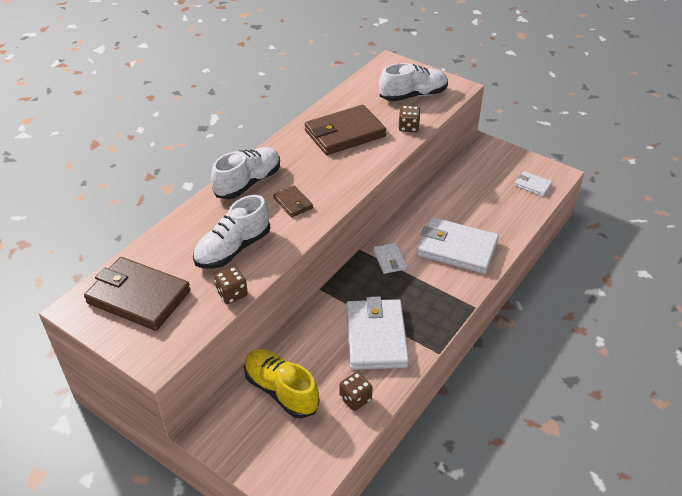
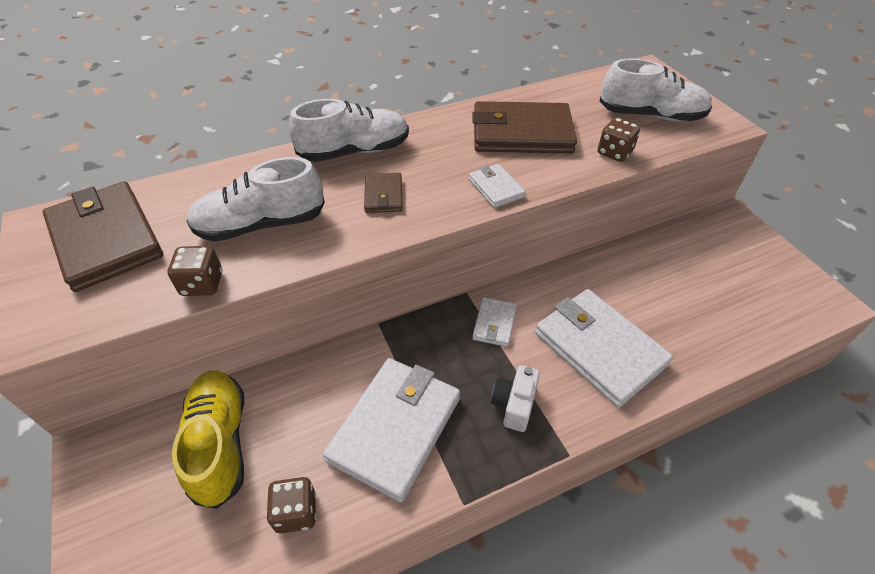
camera: 30 degrees right, 5 degrees up
(431, 296) = (514, 405): none -> white camera
(532, 185) = (776, 302): white wallet -> white wallet (495, 188)

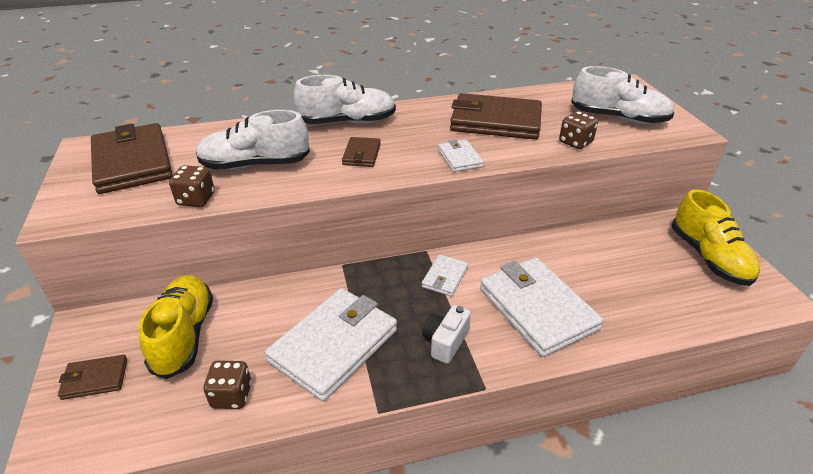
camera: 10 degrees right, 10 degrees down
(128, 519) = (95, 379): none -> brown wallet
(754, 262) = (708, 257): none -> yellow shoe

